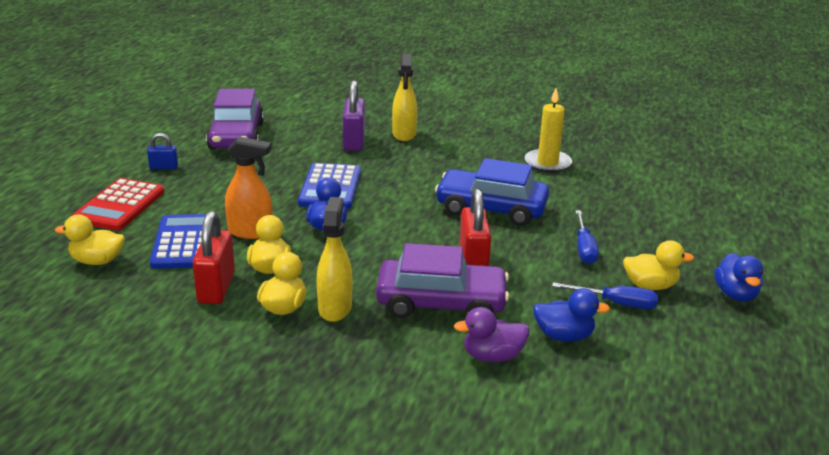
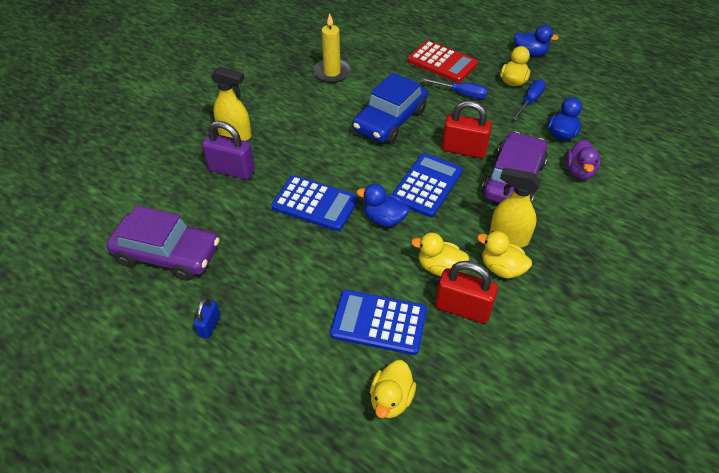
camera: 70 degrees left, 20 degrees up
(119, 206) = (282, 373): red calculator -> red calculator (442, 62)
(251, 232) = (375, 272): orange spray bottle -> none
(394, 245) = (427, 185): none -> blue calculator

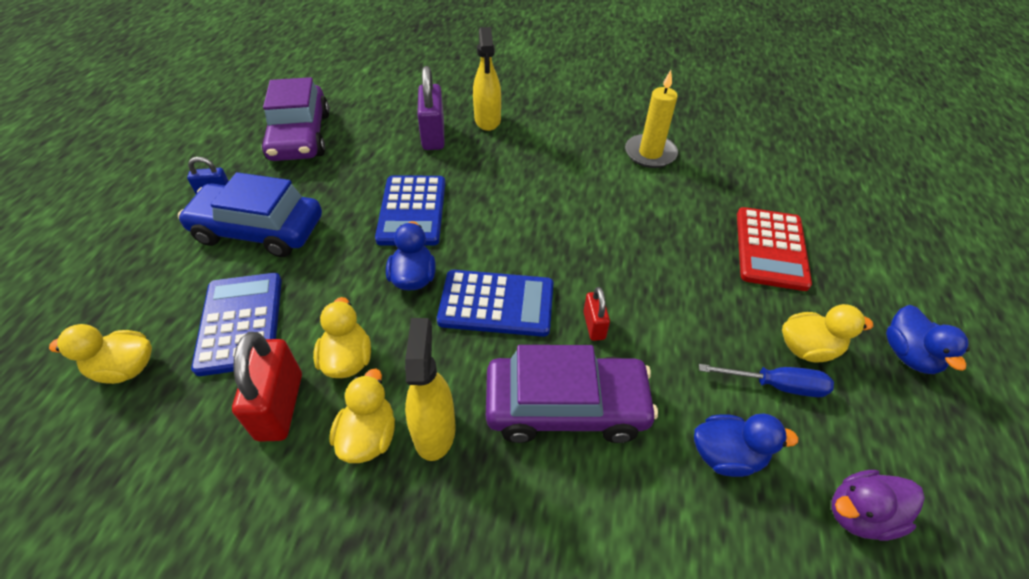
camera: 65 degrees right, 0 degrees up
(390, 120) = (600, 231): blue car -> blue car (258, 230)
(461, 94) = (718, 289): blue screwdriver -> none
(463, 150) = (594, 325): red padlock -> red padlock, size x0.55
(579, 171) = (646, 508): purple duck -> purple duck (859, 514)

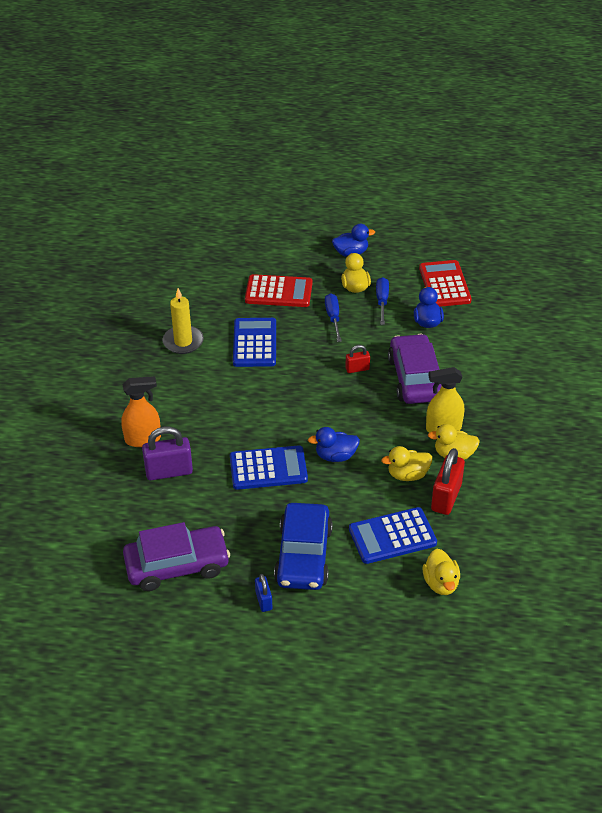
camera: 95 degrees left, 5 degrees down
(280, 406) = (446, 497): red padlock -> red padlock turned 60 degrees counterclockwise
(487, 120) = (143, 439): yellow spray bottle -> orange spray bottle
(496, 304) = (349, 413): blue calculator -> blue calculator (255, 343)
(718, 308) = (333, 318): none -> blue screwdriver
(859, 514) = (444, 284): purple duck -> red calculator

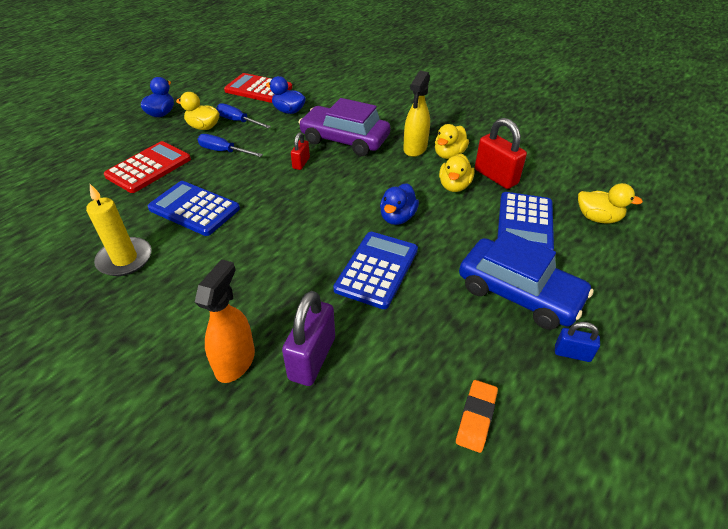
camera: 60 degrees left, 0 degrees up
(177, 565) = (476, 417): purple car -> orange eraser

